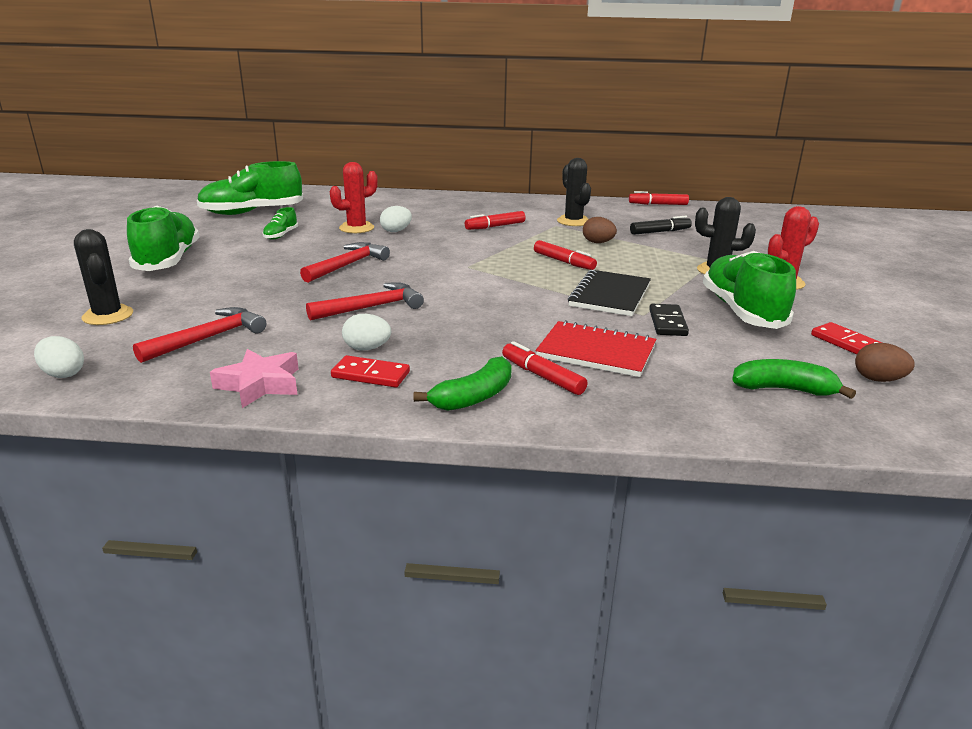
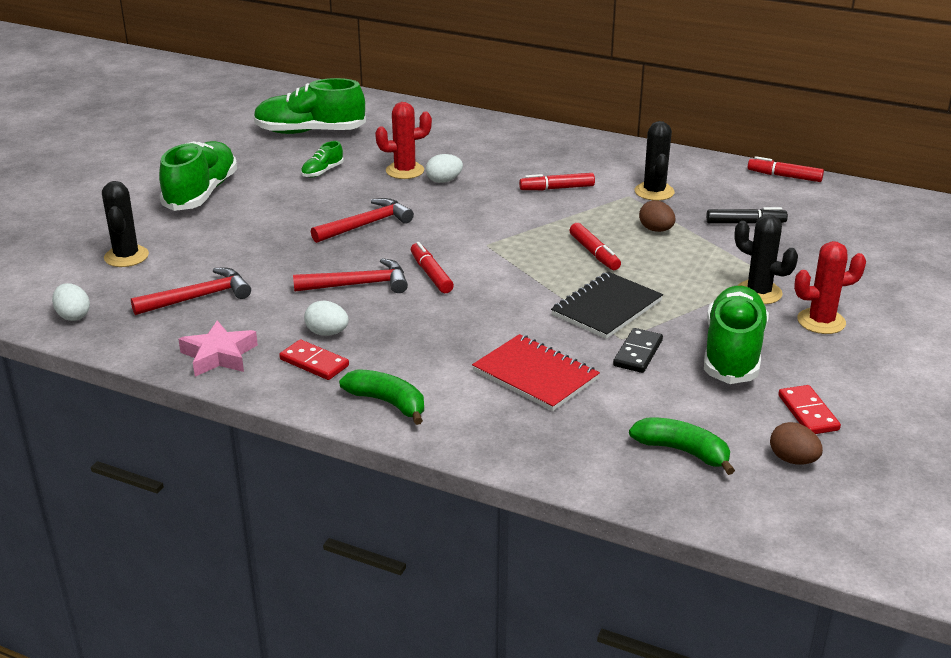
camera: 20 degrees right, 5 degrees up
(474, 397) = (388, 403): green banana -> green banana turned 120 degrees counterclockwise
(542, 376) = (463, 393): red marker -> red marker (431, 274)

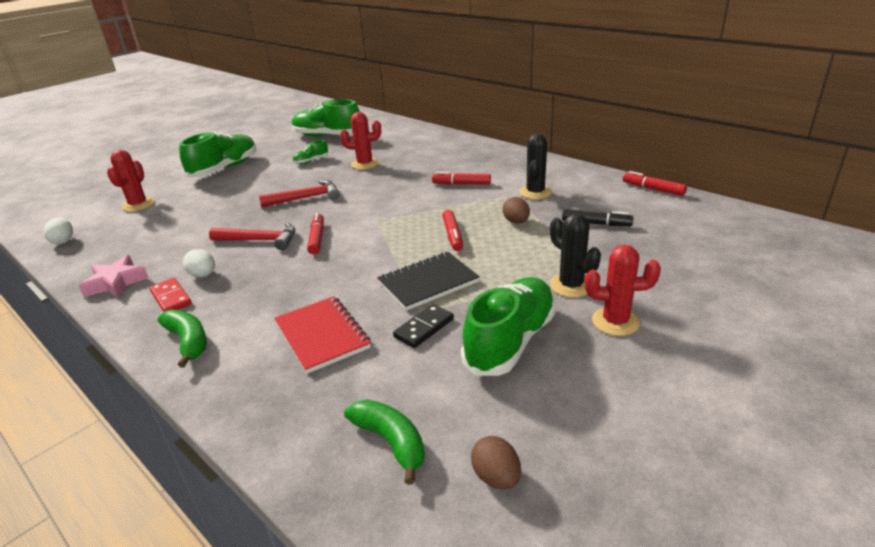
camera: 20 degrees right, 0 degrees up
(126, 256) = (138, 205): black cactus -> red cactus
(199, 297) = (150, 237): red hammer -> none
(444, 181) = (385, 172): white egg -> none
(808, 413) = (546, 421): red domino -> none

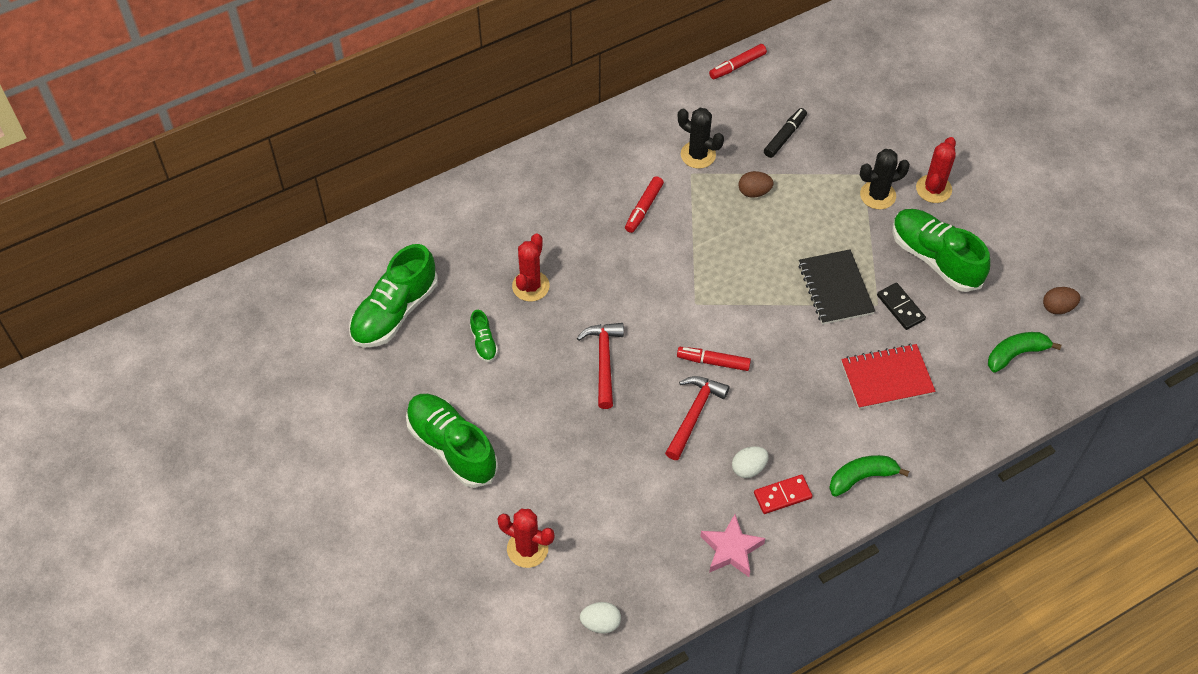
camera: 75 degrees left, 25 degrees up
(452, 235) = (758, 248): red marker -> none

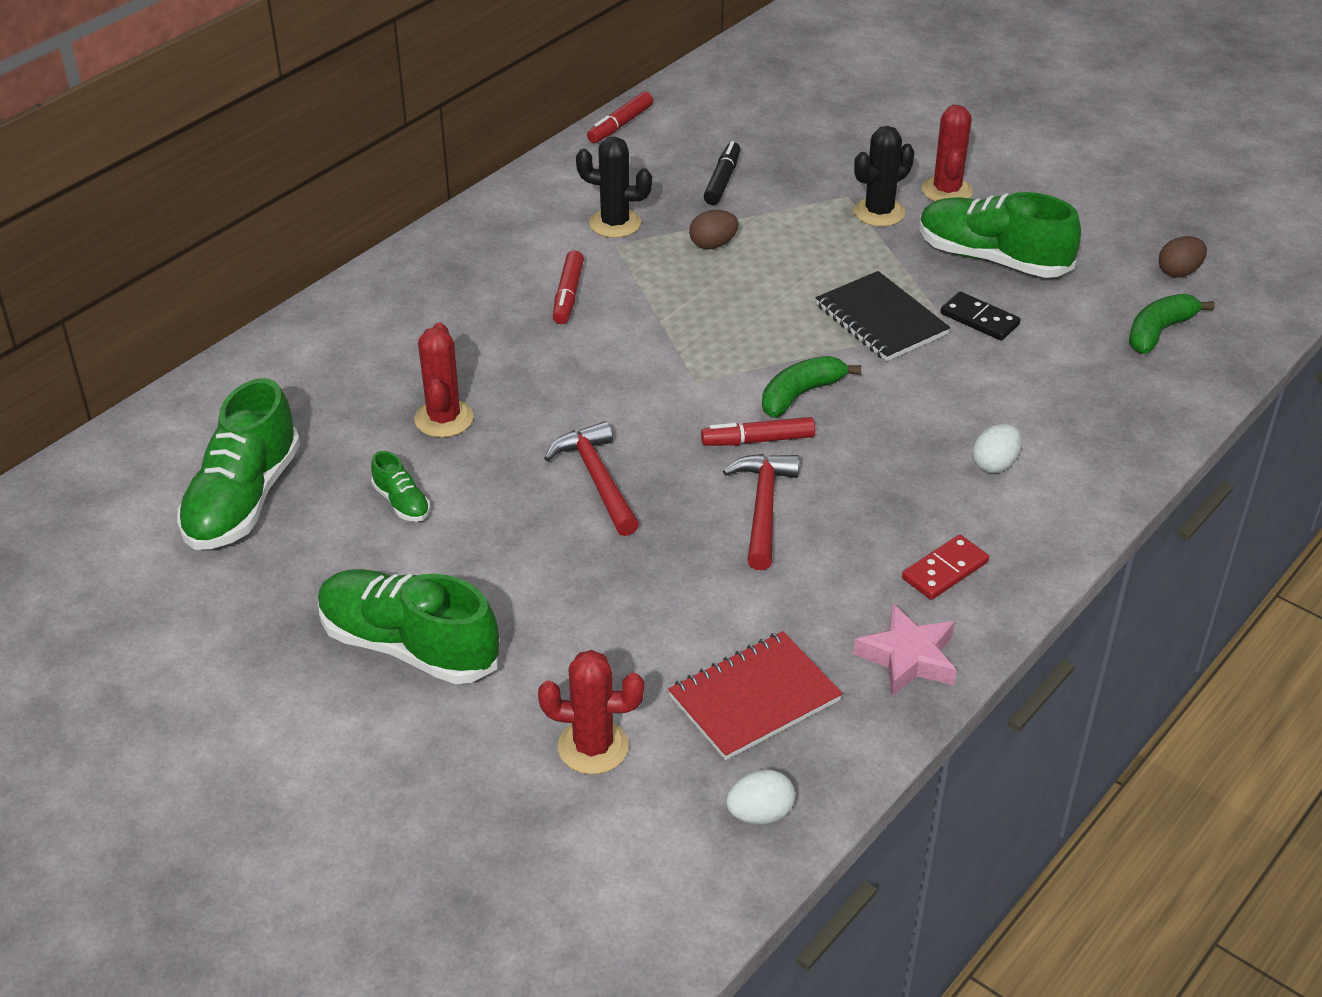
camera: 20 degrees left, 15 degrees down
(748, 468) = (877, 551): white egg -> white egg (994, 464)
(861, 477) = (1043, 519): green banana -> green banana (800, 394)
(886, 378) = (1008, 398): red notebook -> red notebook (754, 698)

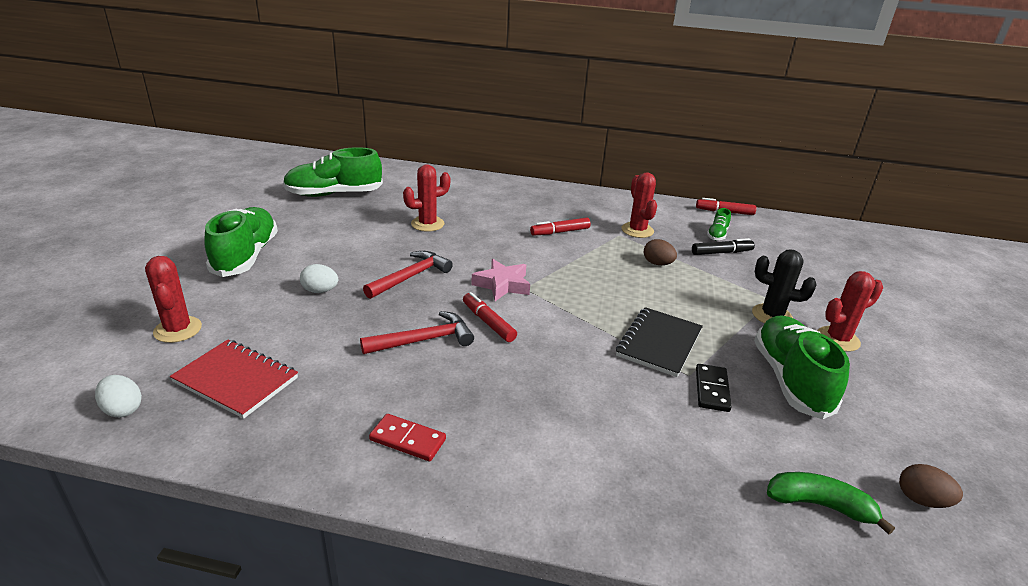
camera: 60 degrees right, 10 degrees down
(401, 502) = (355, 229): green shoe -> green shoe (717, 234)
(615, 223) = (637, 230): black cactus -> red cactus
(800, 394) = (548, 328): green banana -> none
(908, 658) = (300, 443): pink star -> pink star (502, 285)
(994, 464) = (549, 438): white egg -> white egg (320, 291)

